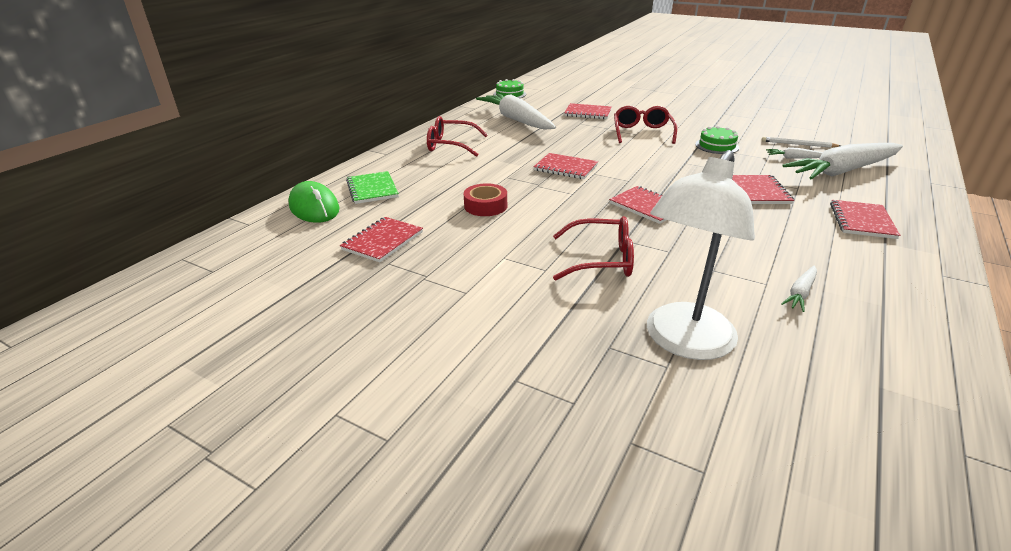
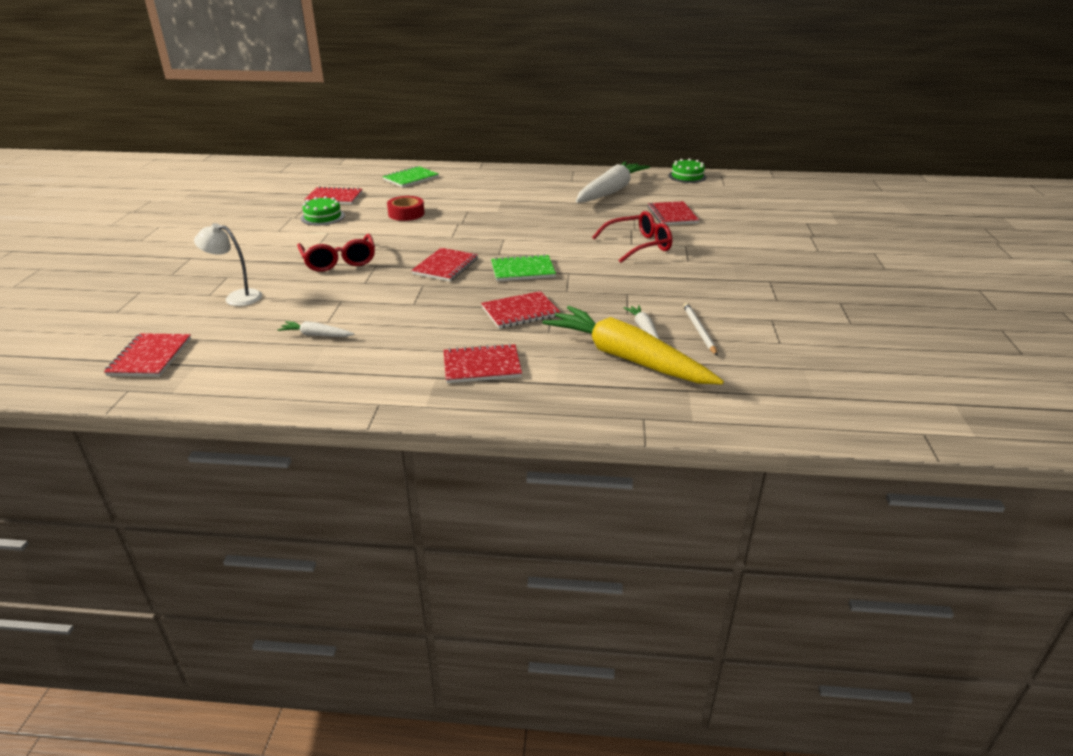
camera: 65 degrees right, 0 degrees up
(314, 208) = (371, 172): green mouse -> none
(450, 145) = (518, 182): red glasses -> none
(565, 168) = (506, 227): red notebook -> red notebook (150, 357)
(672, 177) = (523, 270): none -> green notebook
(683, 342) = (236, 297): white lamp -> white lamp, size x0.54
(717, 146) = (638, 284): green cake -> green cake (323, 217)
(843, 171) = (627, 358): white carrot -> yellow carrot

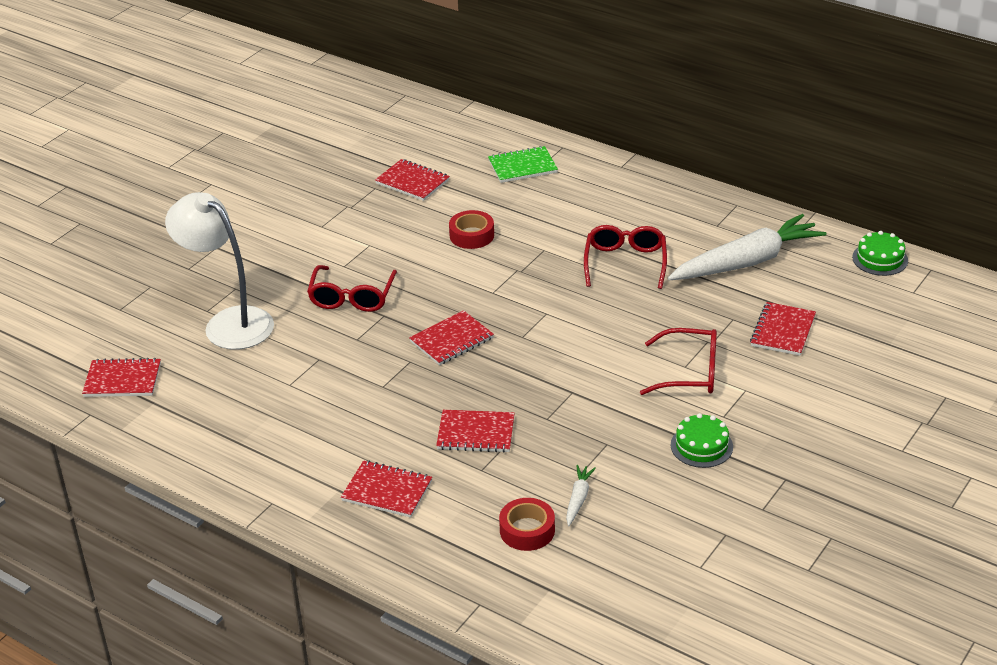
camera: 30 degrees right, 5 degrees up
(150, 357) = (122, 380): red notebook -> red notebook turned 60 degrees clockwise
(236, 297) = (229, 322): white lamp -> white lamp, size x1.84
(316, 335) = (270, 400): white carrot -> none
(323, 217) = (379, 215): green cake -> green cake (701, 446)
(523, 270) = (526, 372): green notebook -> none
(532, 206) = (625, 262): none -> red glasses
(627, 358) = (527, 530): yellow carrot -> red tape
(699, 330) = (632, 521): white pencil -> none

